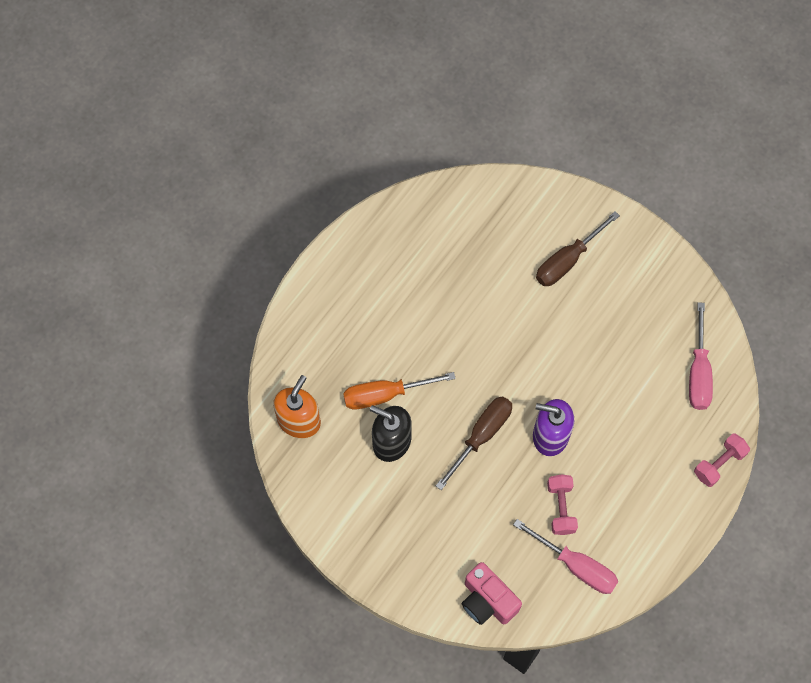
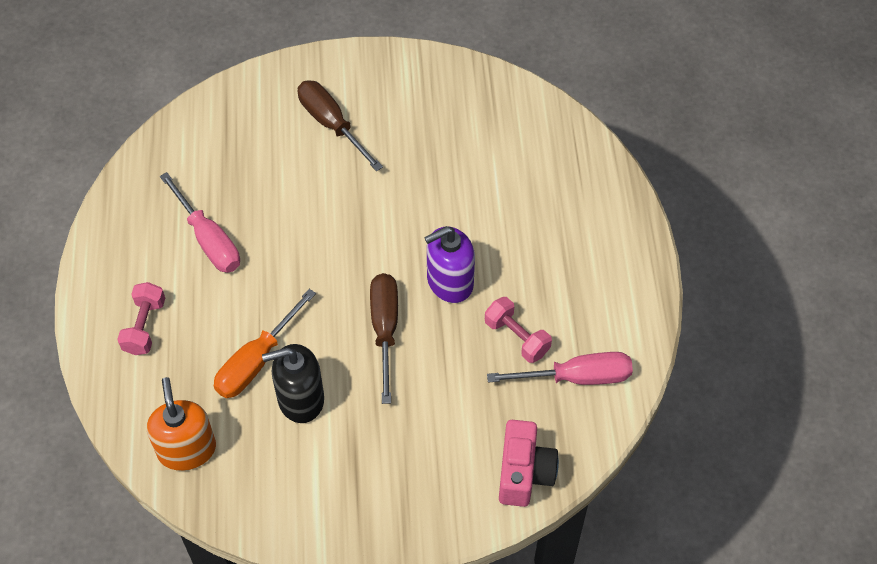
camera: 40 degrees left, 10 degrees down
(487, 601) = (524, 473): pink camera -> pink camera turned 90 degrees counterclockwise
(567, 260) = (331, 124): brown screwdriver -> brown screwdriver turned 135 degrees clockwise
(698, 372) = (533, 136): pink screwdriver -> pink screwdriver (209, 240)
(719, 464) = (620, 197): pink dumbbell -> pink dumbbell (144, 326)

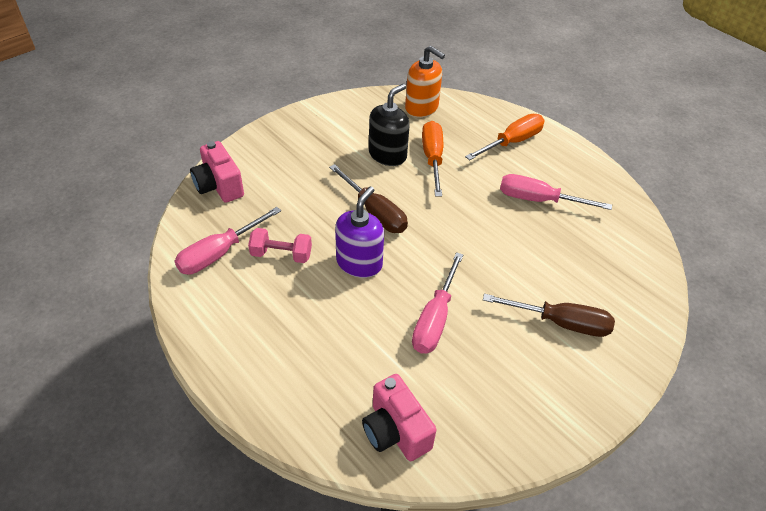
camera: 140 degrees right, 10 degrees down
(144, 326) = (512, 142): pink dumbbell -> orange screwdriver
(431, 189) = (435, 319): none -> pink screwdriver
(538, 131) = (395, 431): none -> pink camera

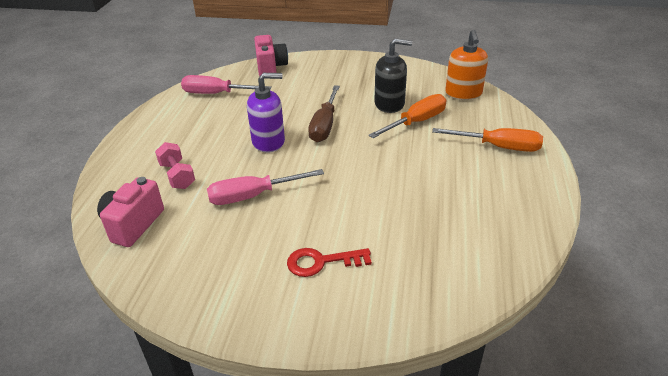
camera: 55 degrees right, 10 degrees down
(219, 186) = (270, 67): pink camera -> pink camera turned 150 degrees clockwise
(281, 254) = (240, 112): pink dumbbell -> pink dumbbell (177, 175)
(538, 200) = (450, 189): pink screwdriver -> none
(561, 323) = (321, 262): brown screwdriver -> red key

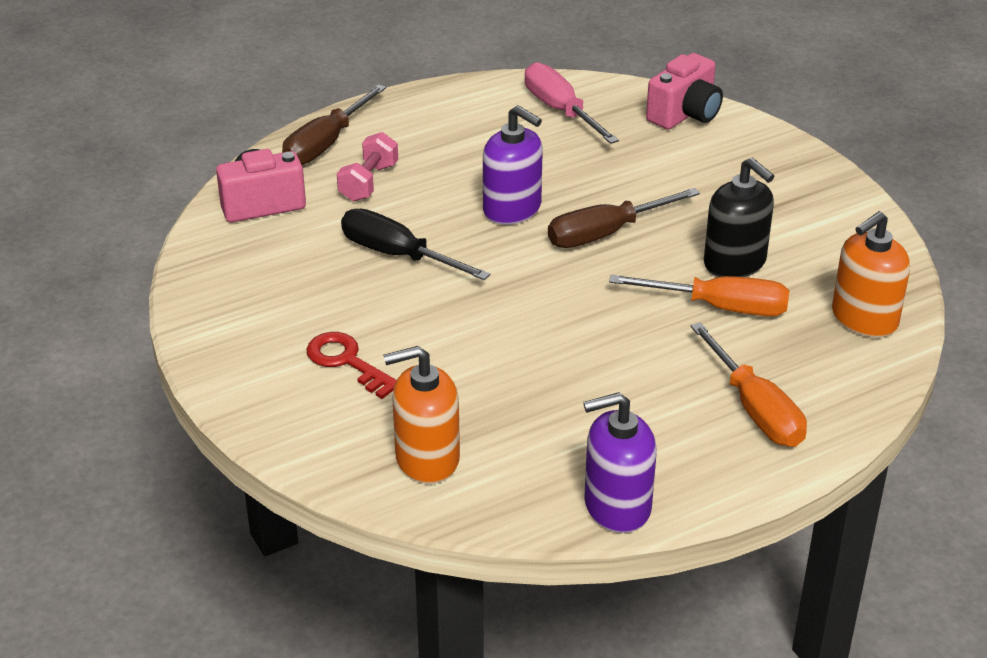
camera: 50 degrees right, 0 degrees up
(121, 174) = (326, 144): none -> brown screwdriver
(252, 196) = (397, 255): pink screwdriver -> black screwdriver
(441, 272) = (427, 459): none -> orange soap dispenser
(537, 221) = (617, 506): none -> purple soap dispenser

